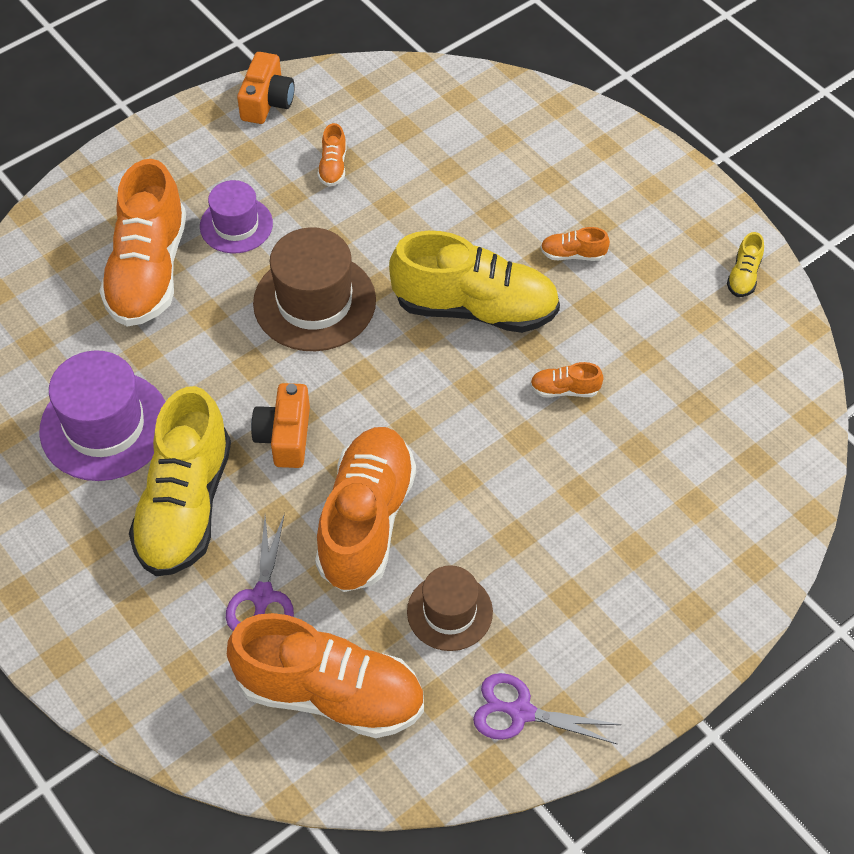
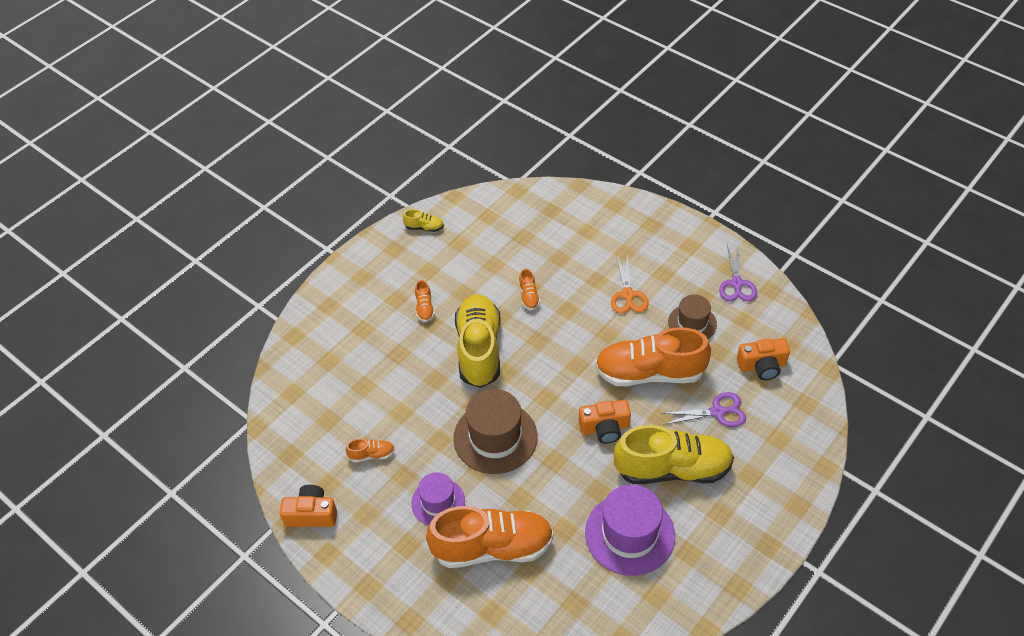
camera: 100 degrees left, 5 degrees down
(330, 694) = (762, 366): orange shoe -> orange camera
(535, 530) = (628, 295): none -> orange scissors

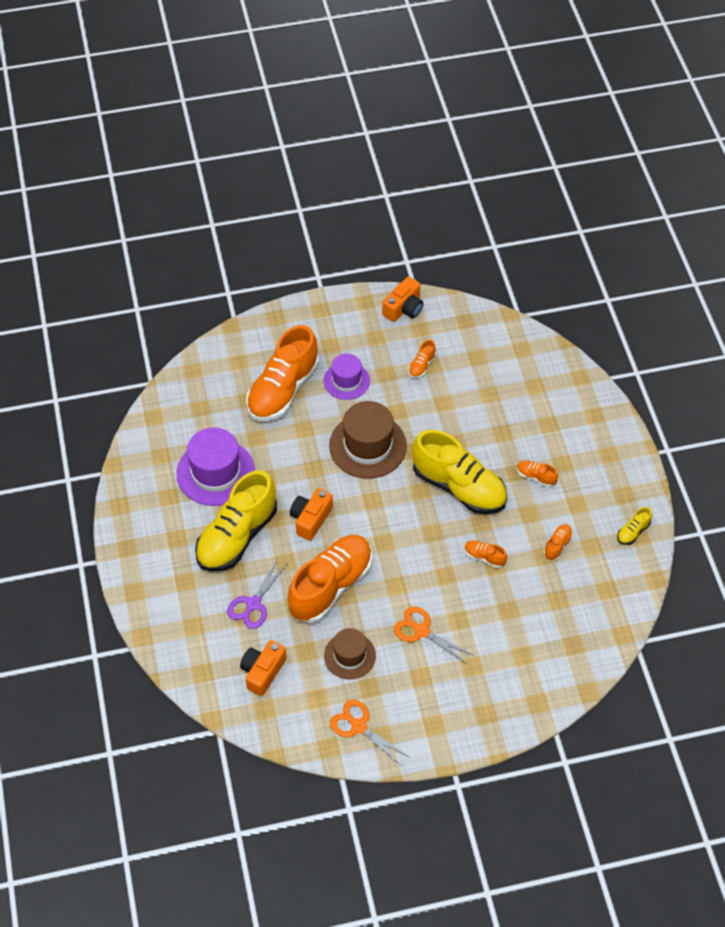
camera: 125 degrees right, 5 degrees up
(477, 261) = (557, 545): none -> orange shoe
(736, 283) = (359, 726): purple scissors -> orange scissors

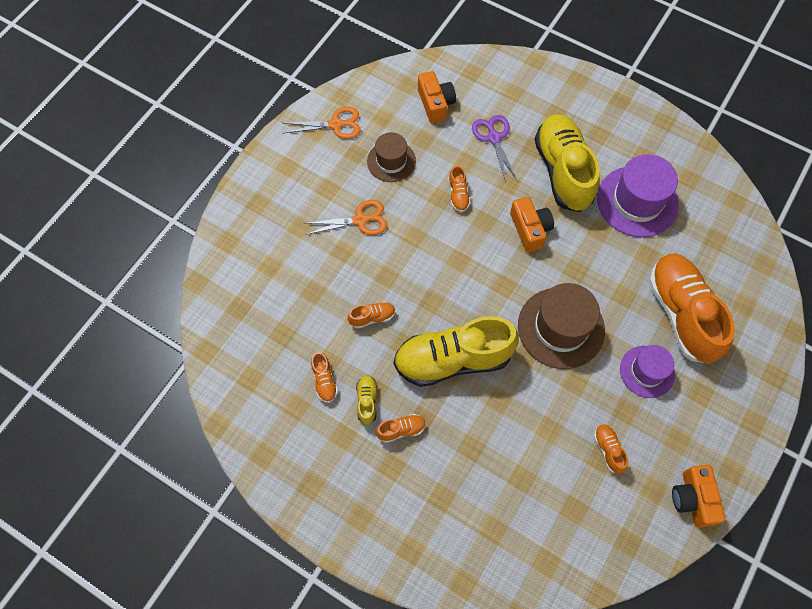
camera: 135 degrees right, 10 degrees up
(330, 586) = (458, 195): orange shoe -> orange shoe, size x0.41
(633, 532) = (272, 454): yellow shoe -> yellow shoe (367, 401)

